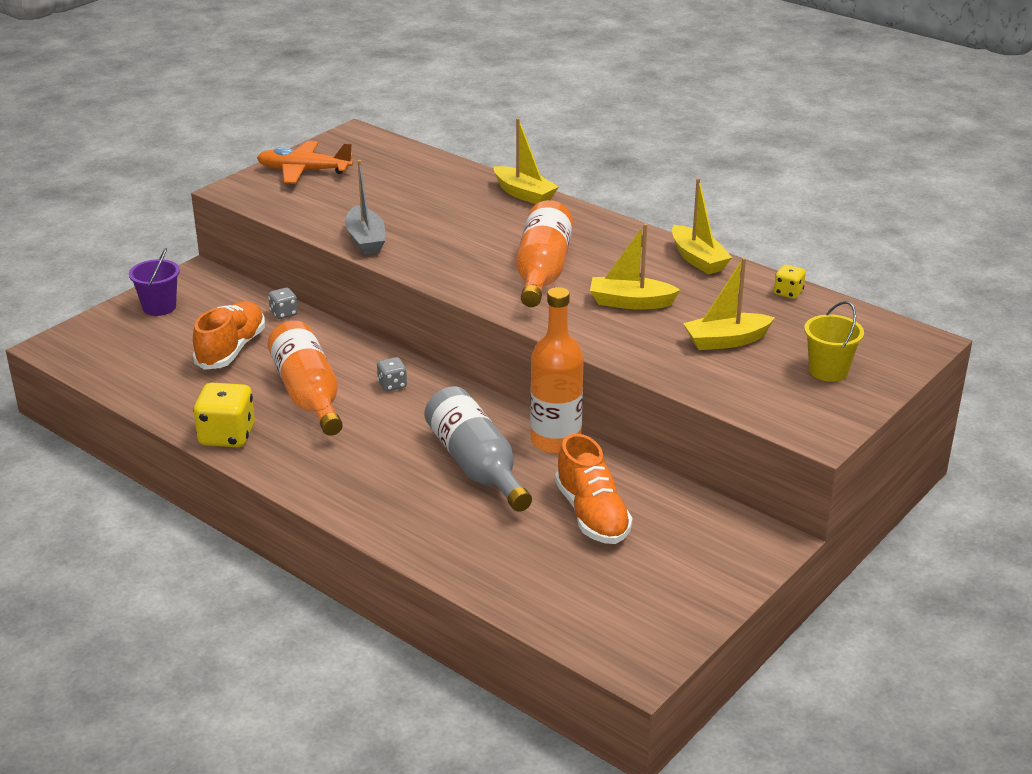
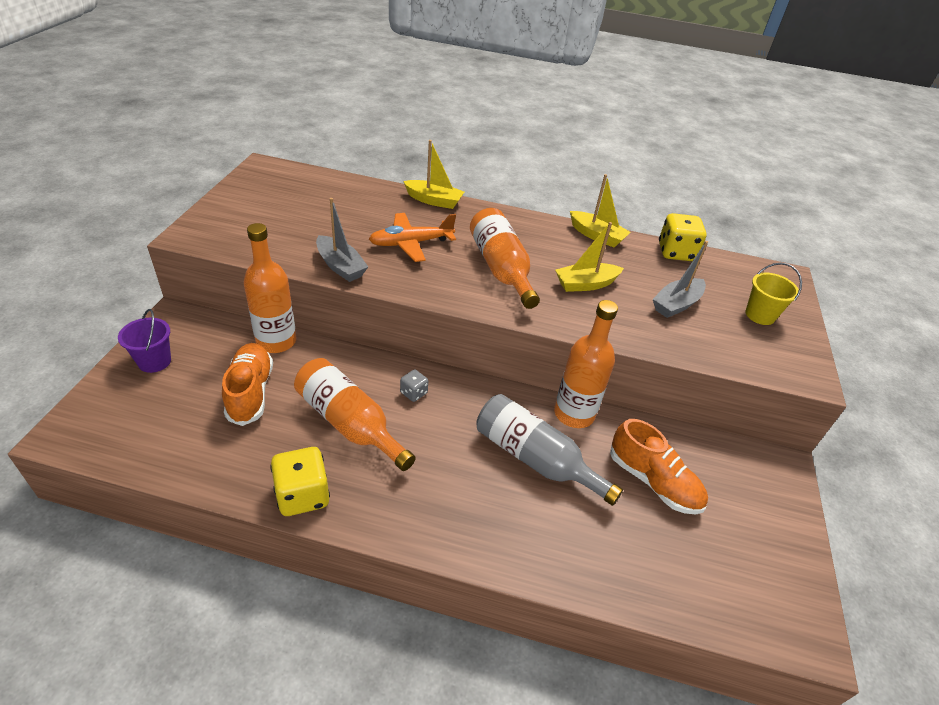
camera: 30 degrees left, 10 degrees up
(284, 313) = (276, 341): grey dice -> orange bottle
(304, 171) = (241, 207): orange plane -> orange plane (411, 243)
(726, 341) = (676, 304): yellow boat -> grey boat
(788, 293) = (676, 252): yellow dice -> yellow dice, size x1.89

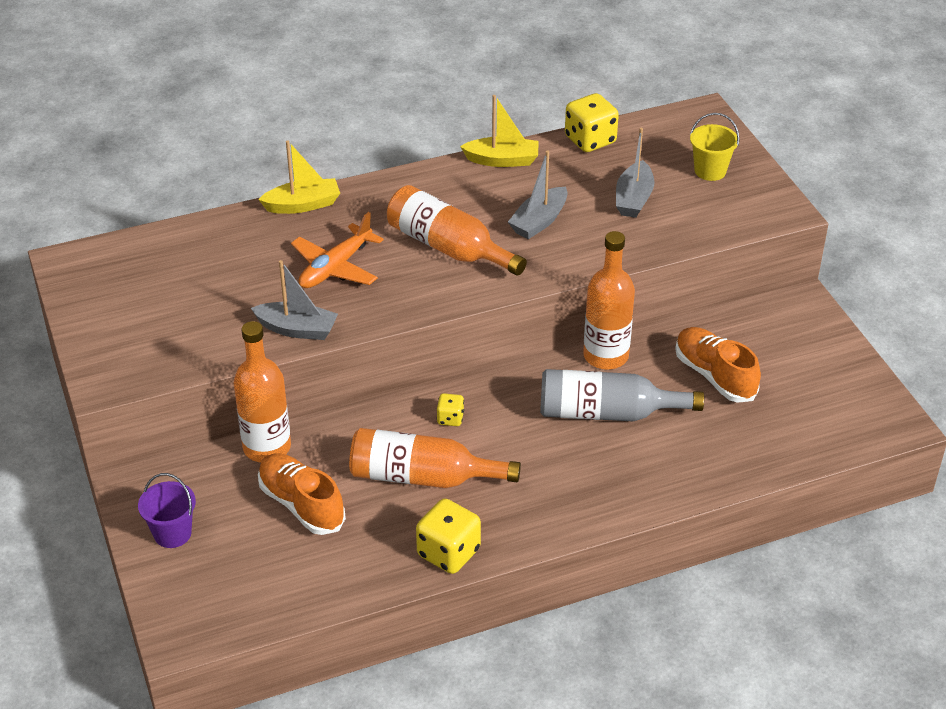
camera: 30 degrees left, 0 degrees up
(413, 393) = (450, 418): grey dice -> yellow dice
(585, 284) = (539, 221): yellow boat -> grey boat
(653, 481) = (714, 376): orange shoe -> orange shoe turned 135 degrees counterclockwise

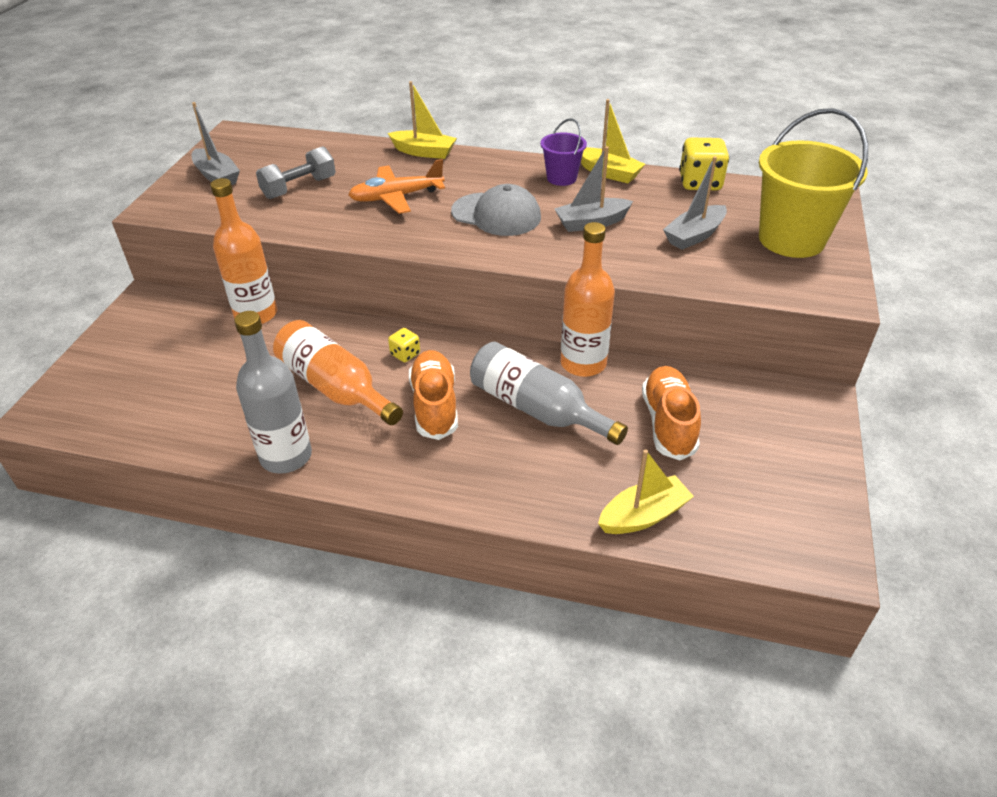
camera: 35 degrees right, 0 degrees up
(172, 533) = (128, 342): purple bucket -> purple bucket (561, 178)
(226, 297) = (299, 188): none -> grey dumbbell
(297, 329) = (318, 225): grey boat -> grey boat (217, 176)
(301, 504) = (229, 364): orange shoe -> orange shoe (434, 405)
(448, 552) = (286, 456): yellow dice -> grey bottle
(449, 247) = (496, 215): orange bottle -> grey cap
(710, 171) = (791, 239): yellow bucket -> yellow bucket, size x1.94
(758, 456) = (643, 515): none -> yellow boat

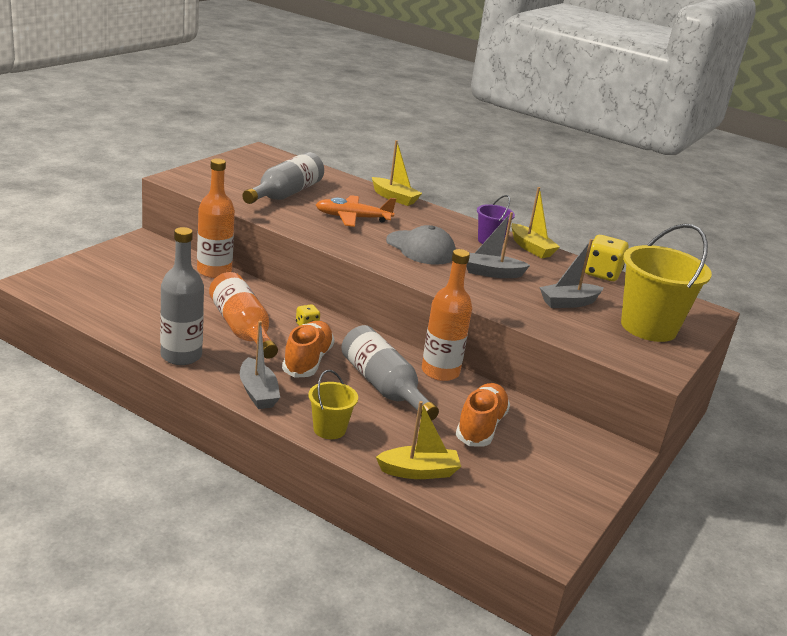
camera: 15 degrees right, 15 degrees down
(217, 176) = (231, 172): grey boat -> grey boat (258, 392)
(299, 188) = (285, 194): grey dumbbell -> grey bottle
(515, 496) = (329, 429): none -> yellow bucket

